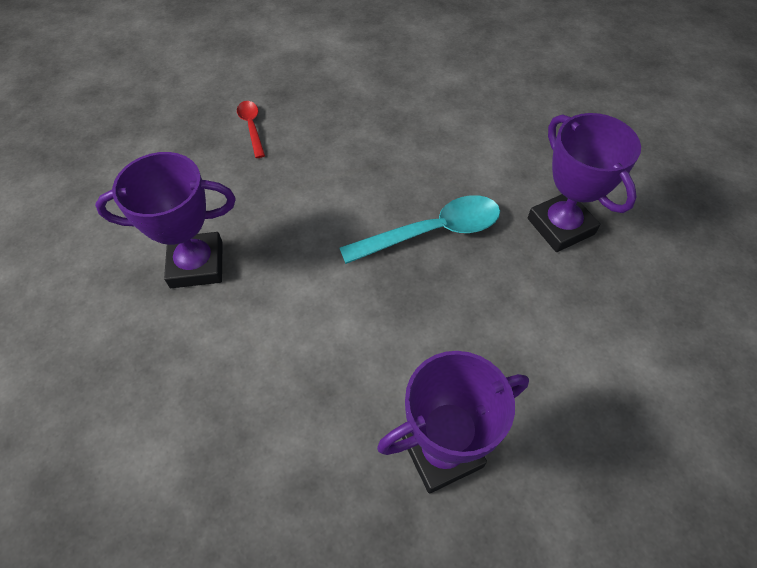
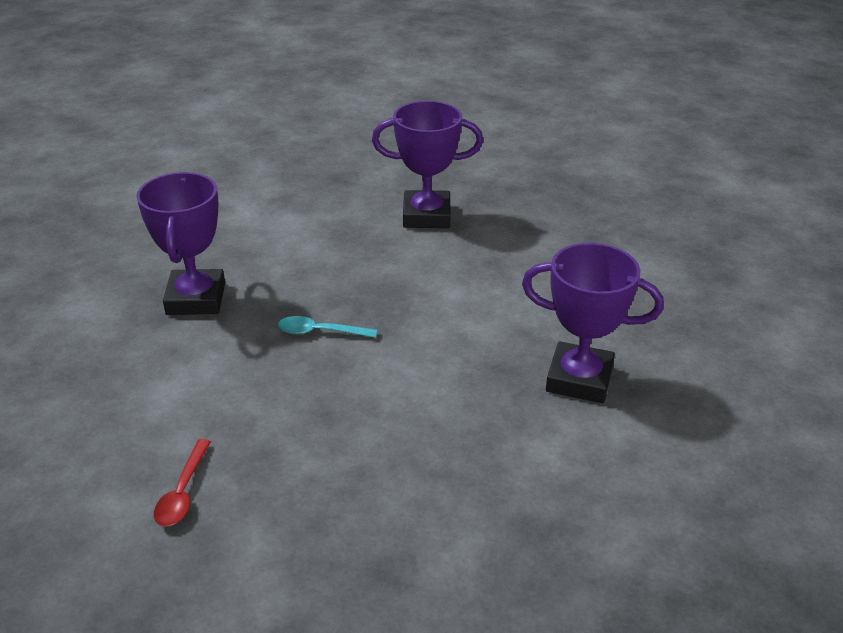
camera: 155 degrees left, 20 degrees down
(251, 127) = (457, 527): red spoon -> red spoon (183, 492)
(432, 232) = (320, 332): turquoise spoon -> turquoise spoon, size x0.54

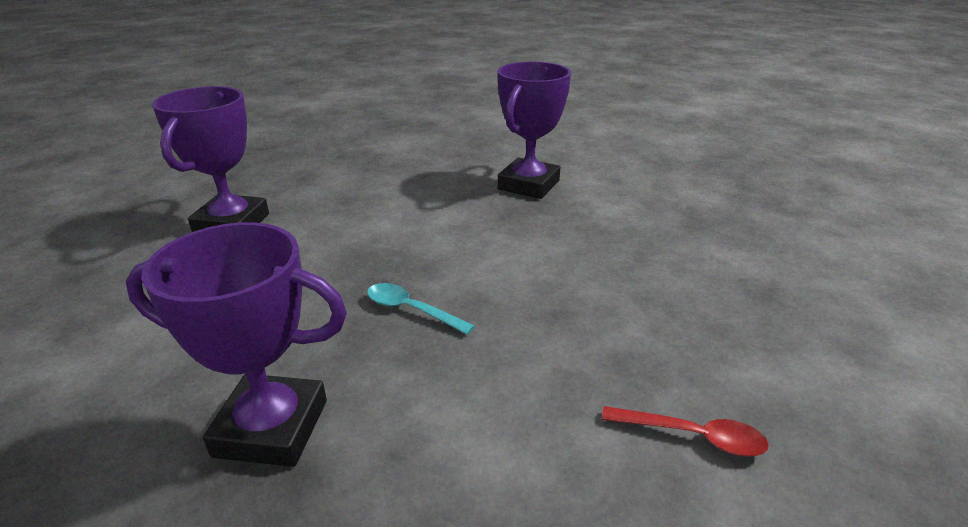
camera: 80 degrees left, 5 degrees down
(320, 332) = (411, 310): turquoise spoon -> turquoise spoon turned 105 degrees clockwise

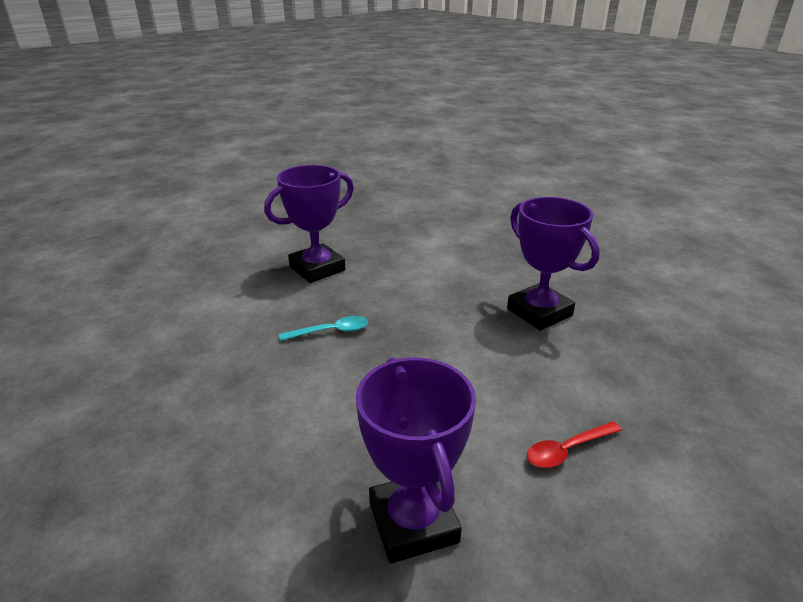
camera: 135 degrees right, 0 degrees up
(693, 436) = (112, 356): red spoon -> red spoon (567, 450)

